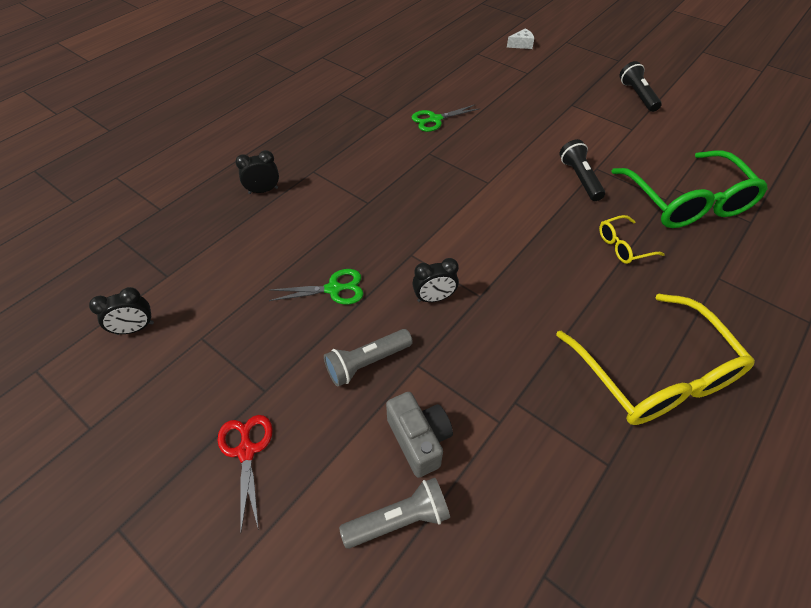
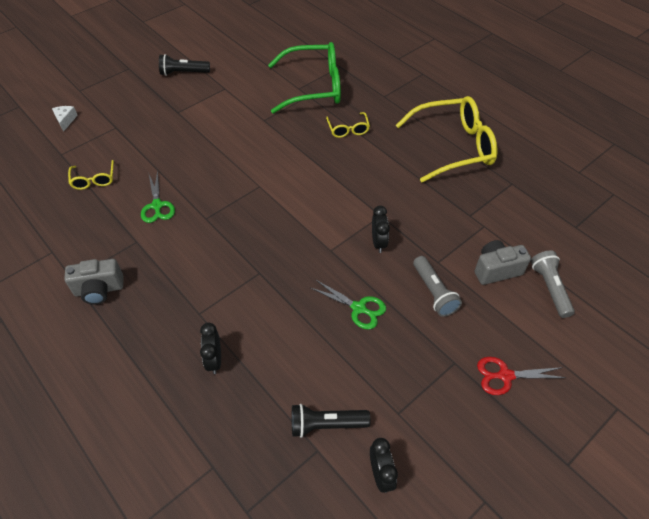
camera: 80 degrees left, 0 degrees up
(331, 110) = (99, 290): none -> grey camera
(333, 289) = (358, 308): green scissors -> green scissors turned 120 degrees clockwise
(453, 77) = (94, 180): none -> yellow glasses
(579, 178) = (272, 132): black flashlight -> black flashlight (326, 424)

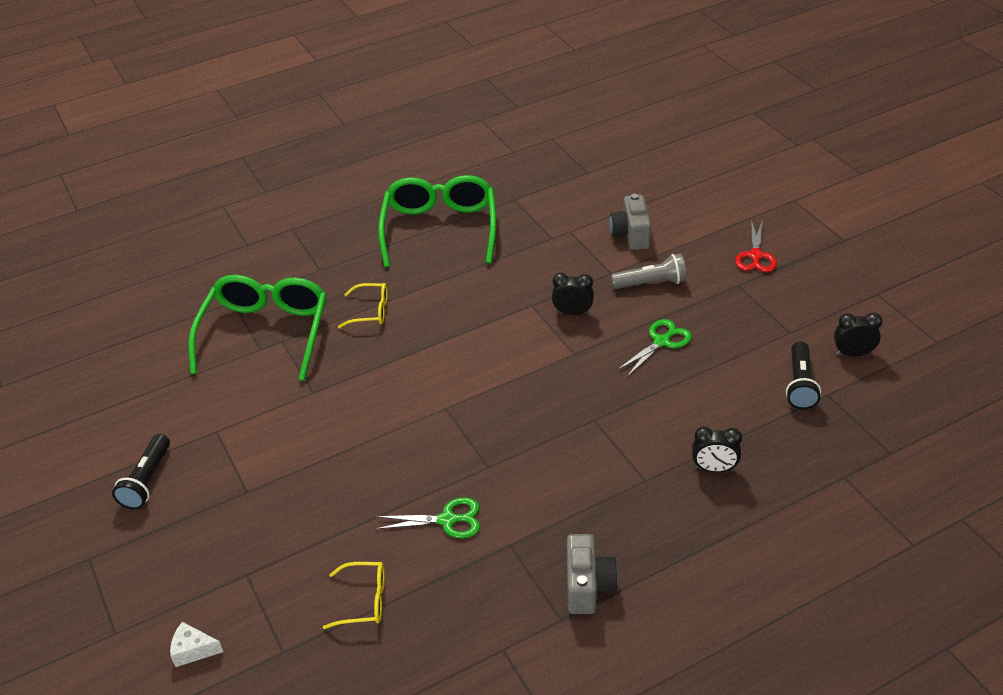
camera: 75 degrees left, 10 degrees down
(454, 146) = (440, 229): yellow glasses -> green glasses
(550, 288) = (661, 206): grey flashlight -> none

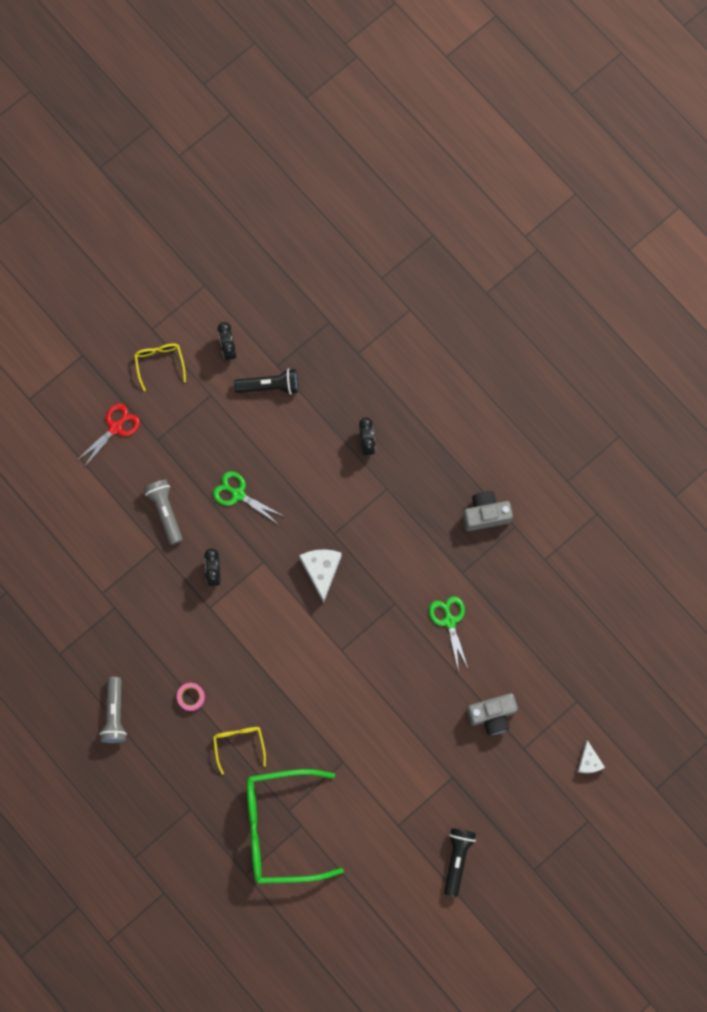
camera: 105 degrees left, 35 degrees up
(147, 481) = (457, 859): black flashlight -> black flashlight turned 75 degrees counterclockwise
(364, 601) = (527, 659): yellow glasses -> yellow glasses (159, 363)
(437, 281) = (191, 697): none -> pink tape
(440, 229) = (114, 714): green glasses -> grey flashlight
(550, 402) = (321, 570): none -> white cheese
(631, 235) = (100, 537): grey camera -> grey camera (492, 715)
(755, 256) = (115, 427): red scissors -> red scissors turned 45 degrees counterclockwise

